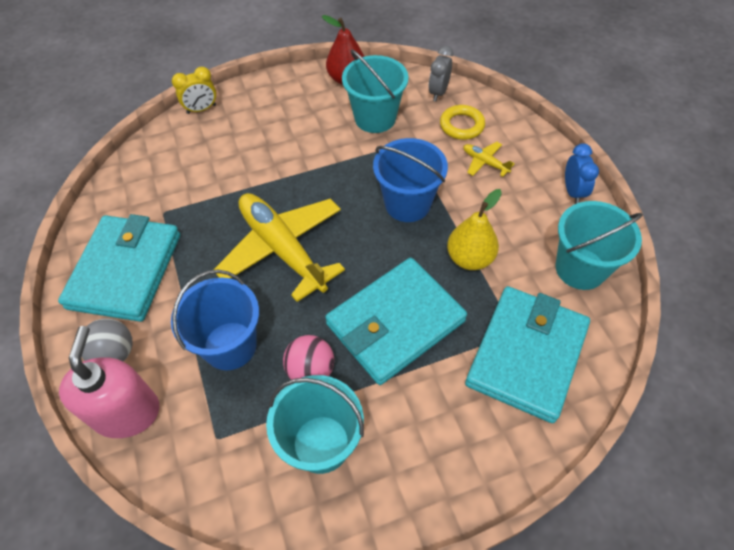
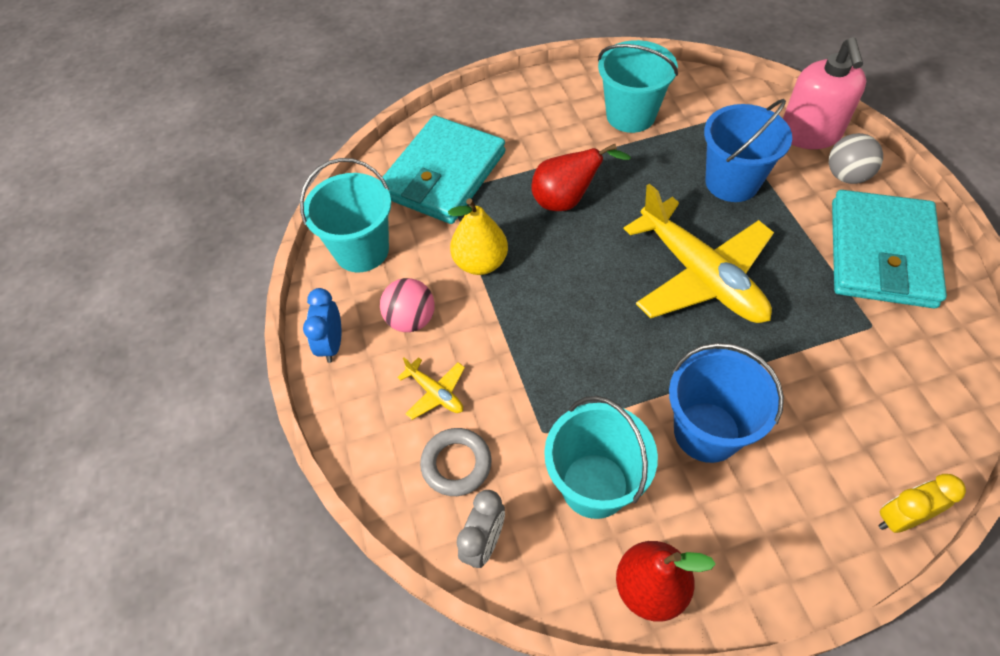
camera: 175 degrees left, 0 degrees up
(311, 370) = (647, 163): pink ball -> pink ball (411, 320)
(395, 323) = (567, 200): turquoise wallet -> red pear
(407, 204) = (548, 331): blue bucket -> blue bucket (706, 431)
(461, 125) = (456, 464): yellow ring -> grey ring

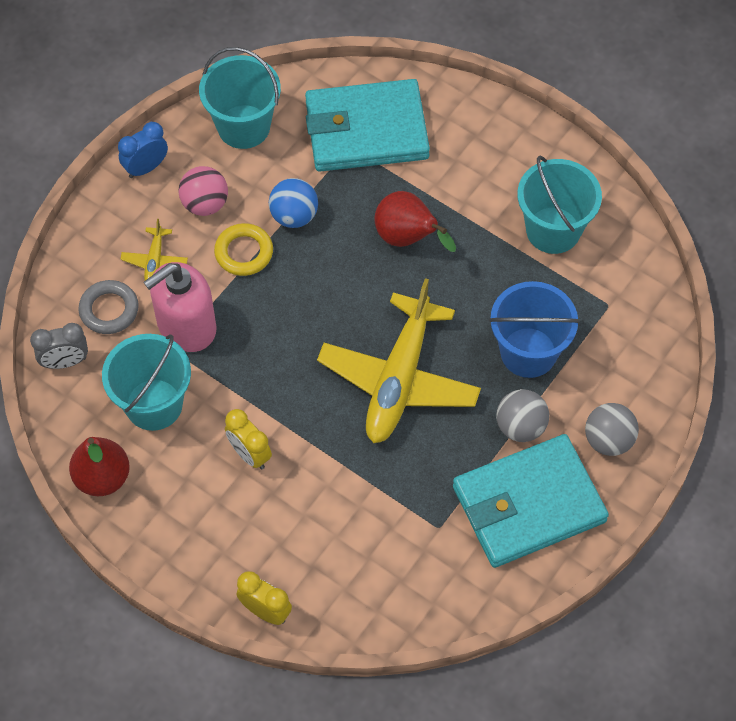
camera: 50 degrees right, 5 degrees up
(480, 262) = (294, 216): yellow pear -> blue ball
(486, 318) = (244, 252): none -> yellow ring
(706, 431) = (249, 454): blue bucket -> yellow clock
(800, 221) = (520, 427): none -> grey ball
(810, 134) = (644, 387): pink soap dispenser -> pink soap dispenser (186, 326)

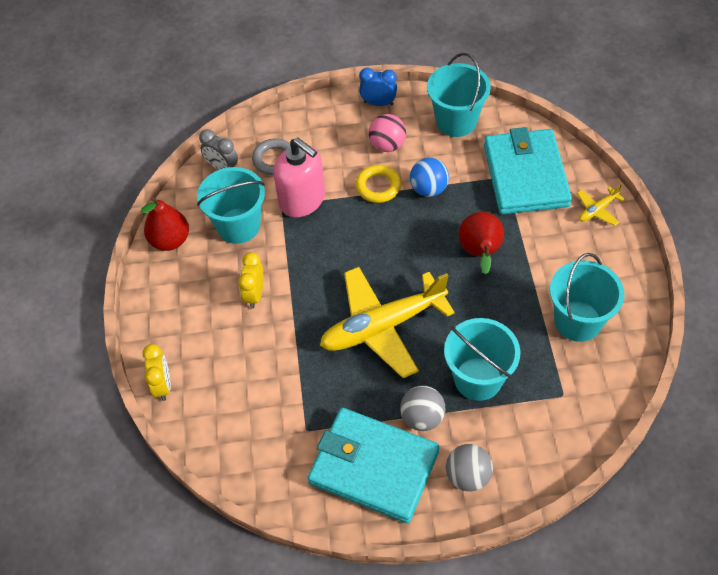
camera: 50 degrees right, 5 degrees down
(155, 261) = (326, 153): yellow plane -> yellow plane (597, 210)
(186, 326) = (302, 200): pink soap dispenser -> pink soap dispenser turned 150 degrees counterclockwise
(366, 130) = (525, 175): turquoise wallet -> turquoise wallet turned 45 degrees clockwise
(528, 352) = (478, 379): blue bucket -> turquoise bucket

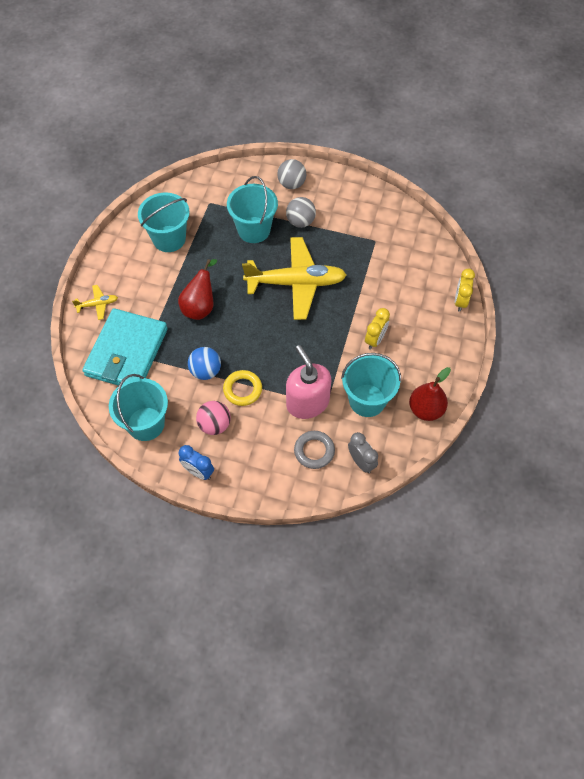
camera: 160 degrees left, 5 degrees up
(373, 467) = (343, 207): turquoise wallet -> none

